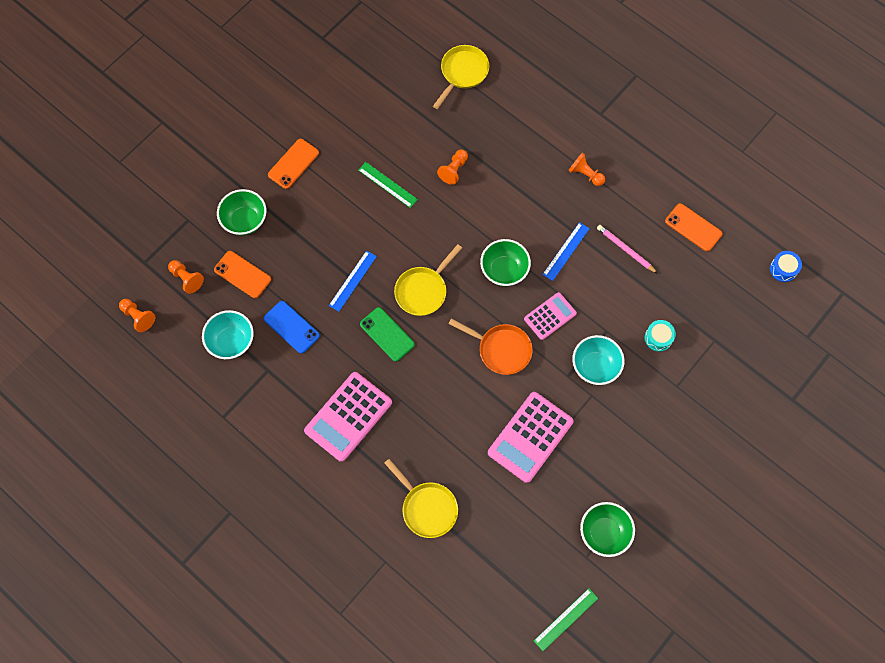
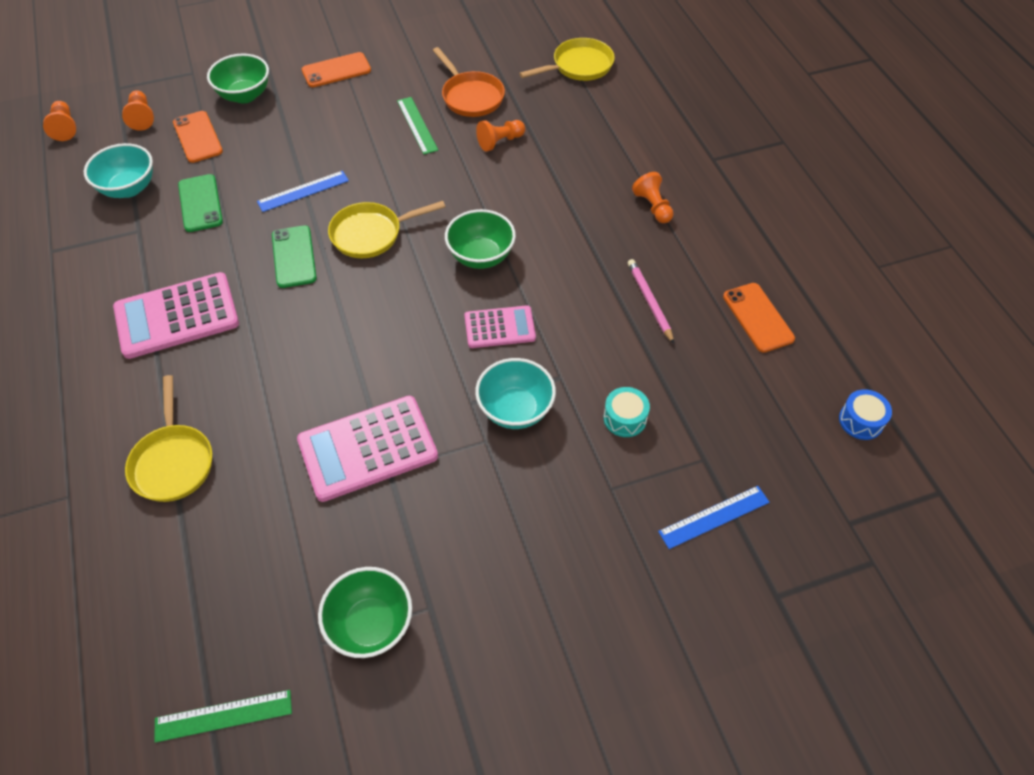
camera: 30 degrees right, 15 degrees down
(291, 327) = (200, 203): blue phone -> green phone
(501, 350) = (411, 334): orange pan -> orange pan (470, 96)
(566, 251) = (571, 270): blue ruler -> blue ruler (714, 517)

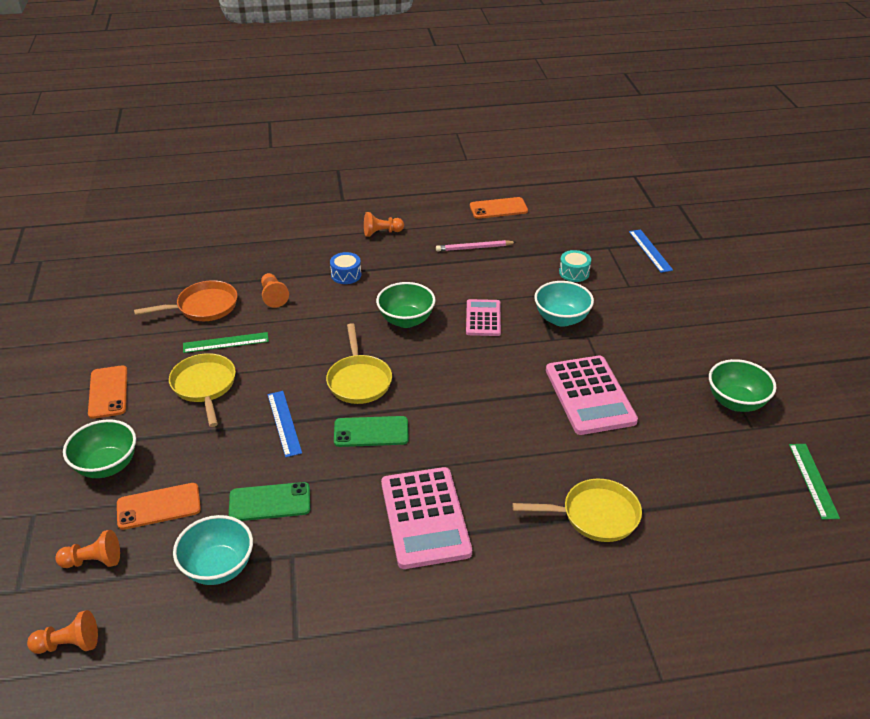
camera: 80 degrees left, 15 degrees down
(579, 66) = (198, 244): yellow pan -> yellow pan (204, 386)
(861, 421) = (584, 189): blue drum -> blue drum (346, 275)

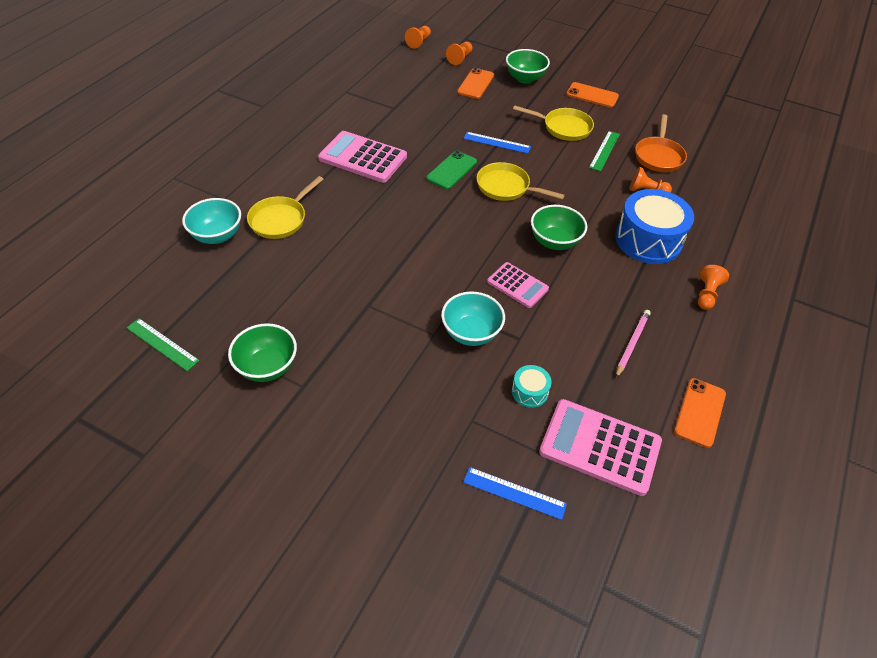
camera: 125 degrees right, 10 degrees up
(218, 567) = (413, 87): turquoise bowl -> turquoise bowl (217, 235)
(270, 502) = (438, 115): green phone -> none
(346, 275) = (648, 240): blue drum -> blue drum, size x2.19
(589, 395) = (371, 286): pink calculator -> pink calculator (600, 447)

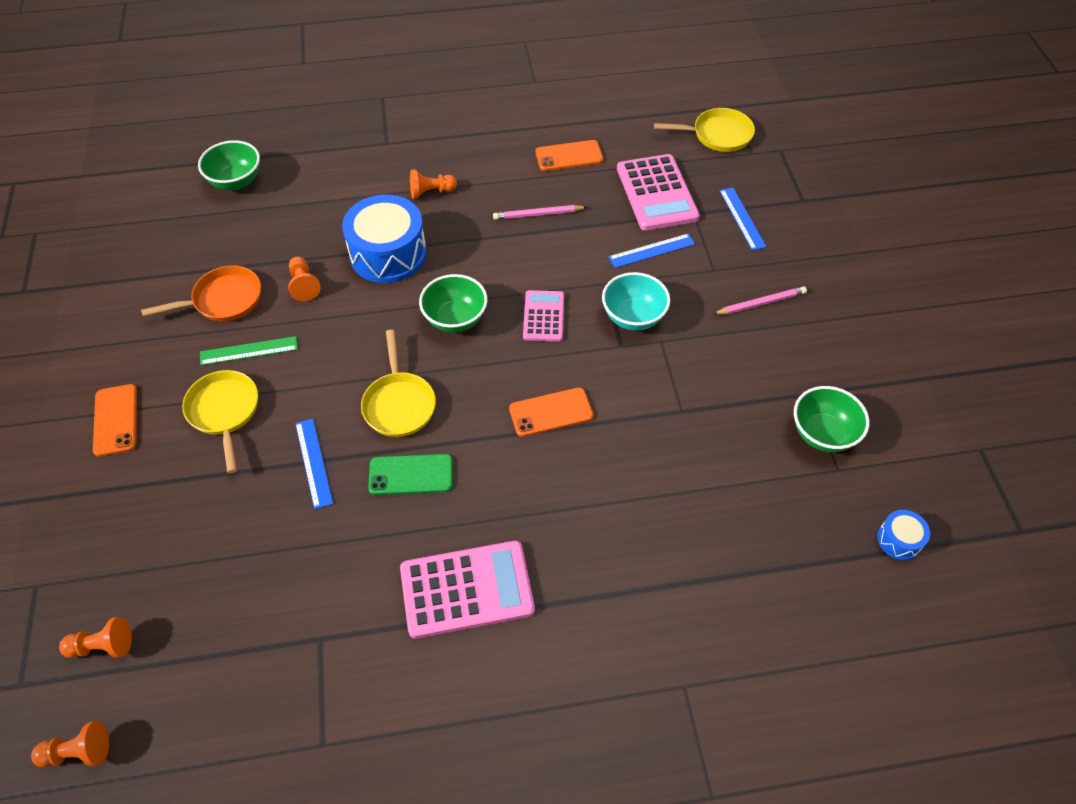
camera: 125 degrees left, 5 degrees up
(162, 344) = (899, 540): green ruler -> blue drum
(217, 235) = (741, 631): turquoise bowl -> none
(280, 219) = (654, 587): yellow pan -> yellow pan (718, 135)
(363, 158) = (467, 589): pink calculator -> pink calculator turned 90 degrees counterclockwise
(408, 425) = (760, 303): none -> pink pencil
(475, 84) = (174, 575): orange phone -> orange phone (551, 412)
(525, 78) = (116, 520): green bowl -> green bowl (236, 181)
(529, 392) = (651, 251): turquoise drum -> blue ruler

